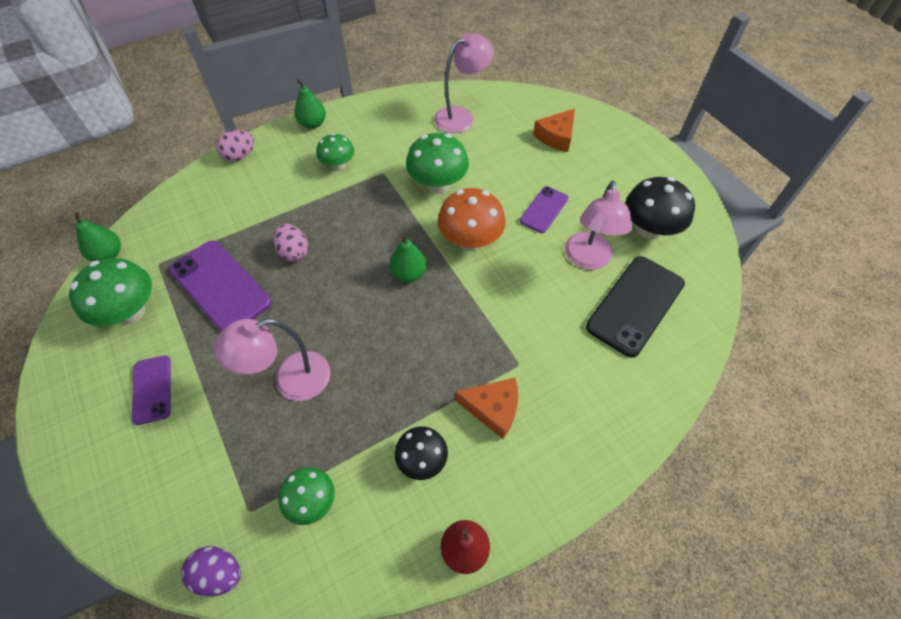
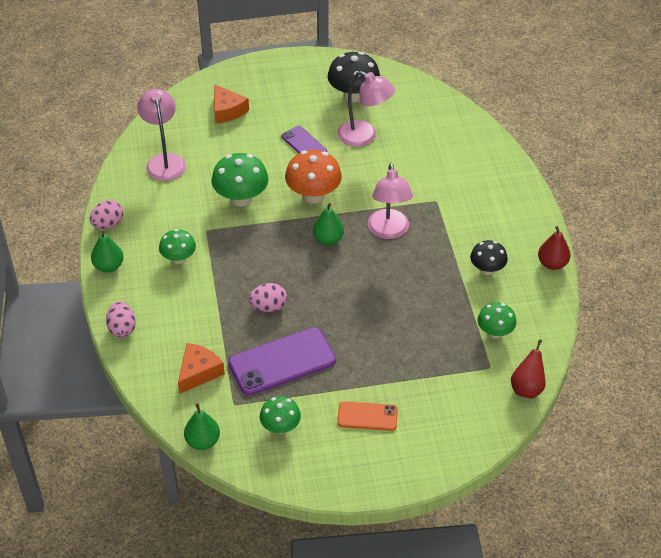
camera: 70 degrees left, 10 degrees down
(131, 312) = (280, 427): green mushroom -> green mushroom, size x0.63
(152, 389) = (367, 416): purple phone -> orange phone
(219, 573) = (527, 388): purple egg -> red pear
(290, 380) = (395, 329): pink lamp -> pink lamp (389, 231)
(364, 107) = (108, 224): none -> pink egg
(493, 409) = (464, 224): orange cheese -> orange cheese (198, 372)
(635, 305) = (415, 127): black phone -> none

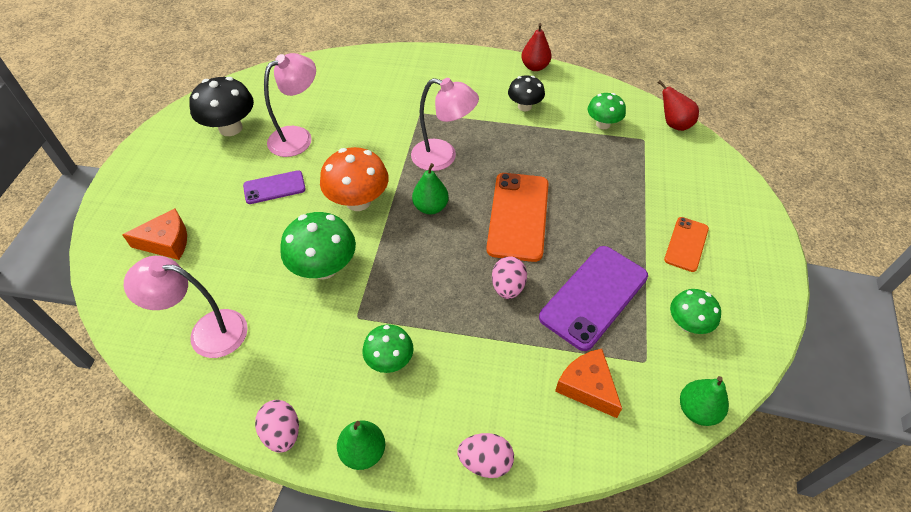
camera: 70 degrees left, 5 degrees up
(282, 362) = (594, 296): purple phone -> purple phone turned 45 degrees clockwise
(345, 296) = (518, 216): none -> orange phone

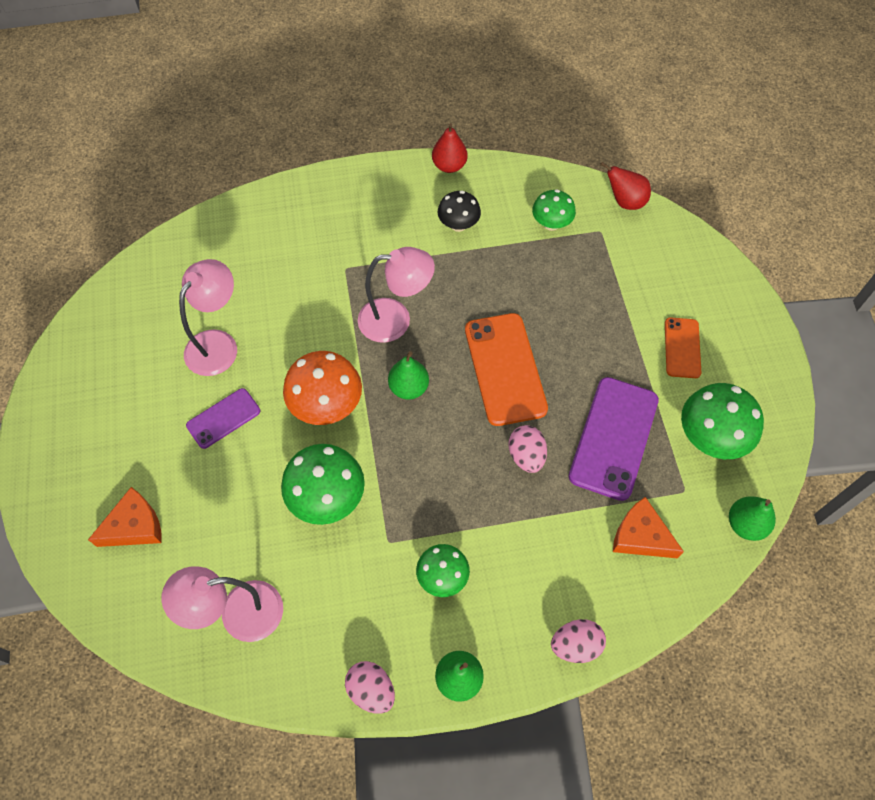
camera: 20 degrees left, 10 degrees up
(230, 128) = (130, 356): black mushroom -> none
(688, 324) = (710, 437): green mushroom -> green mushroom, size x1.60

